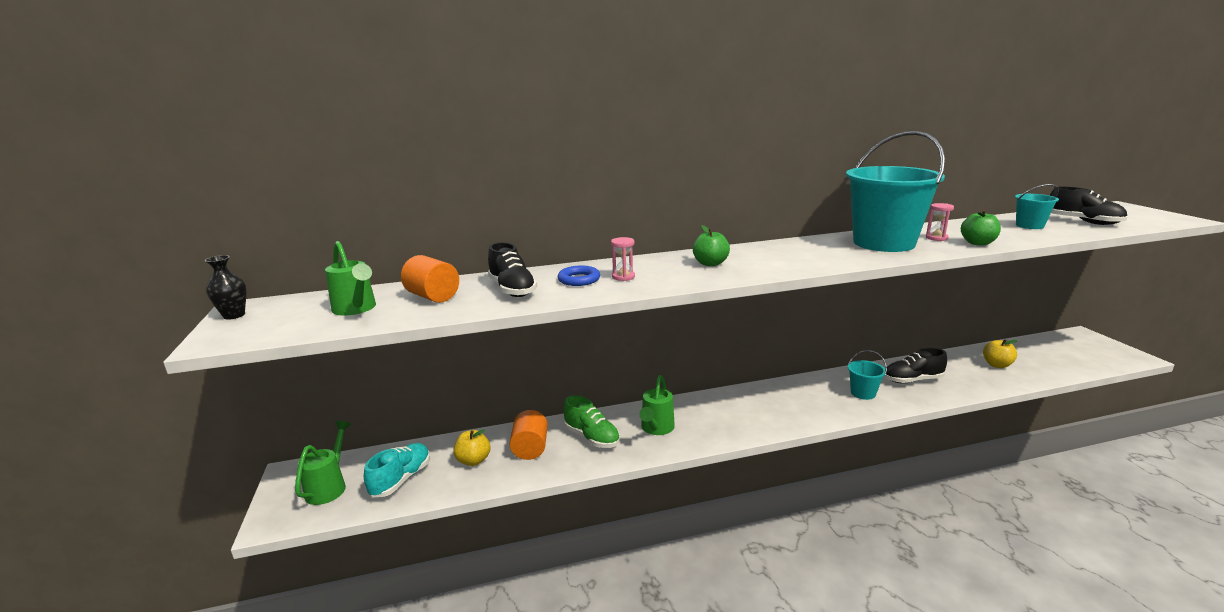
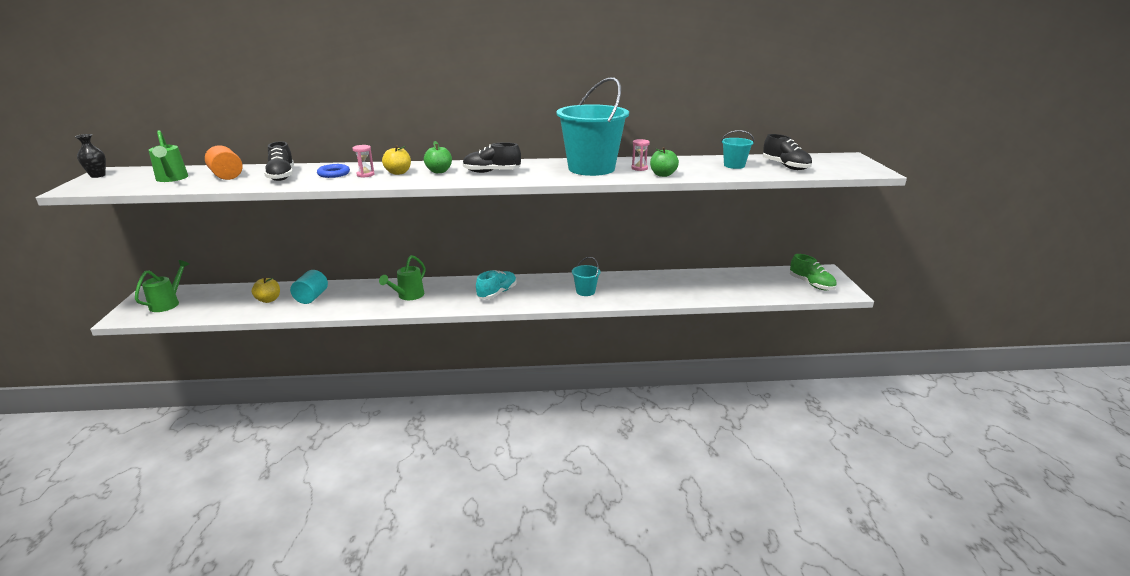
camera: 10 degrees right, 5 degrees up
(401, 479) = (215, 305): turquoise shoe -> turquoise shoe (497, 293)
(530, 448) = (311, 297): orange cylinder -> turquoise cylinder
(592, 437) = (358, 296): green shoe -> green shoe (811, 284)
(912, 380) = (635, 287): black shoe -> black shoe (491, 172)
(997, 365) = (718, 284): yellow apple -> yellow apple (398, 173)

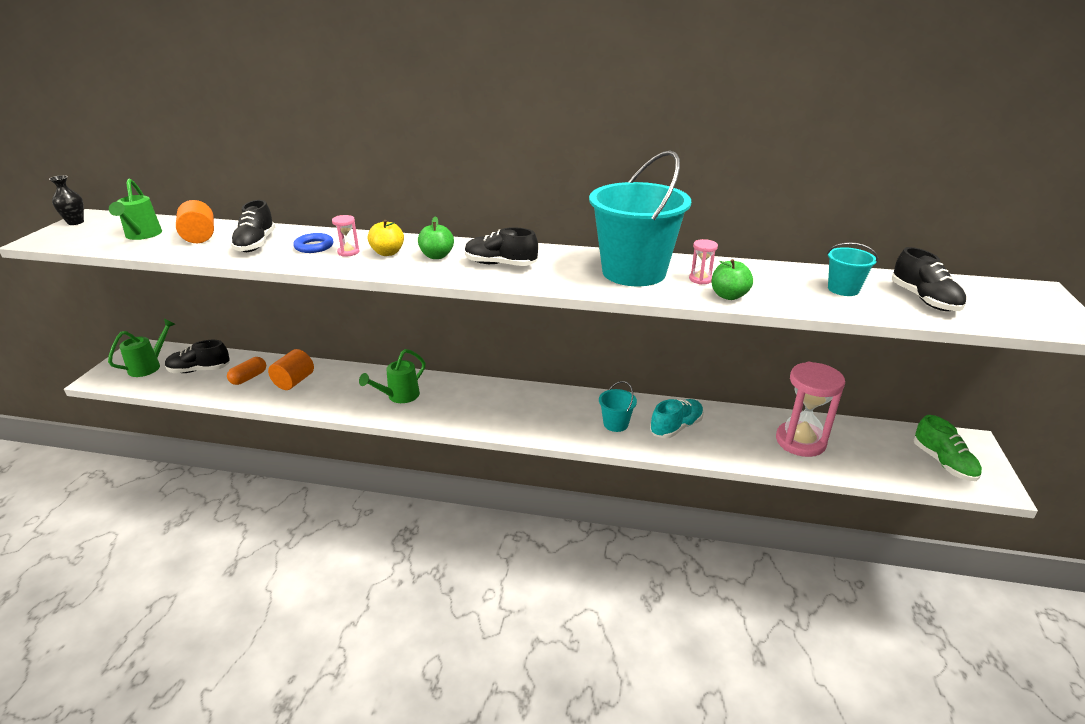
camera: 15 degrees right, 5 degrees up
(219, 300) = (199, 370): none -> black shoe
(268, 300) = (249, 378): yellow apple -> orange capsule
(311, 297) = (294, 381): turquoise cylinder -> orange cylinder
(497, 293) = (504, 409): turquoise shoe -> turquoise shoe (676, 427)
(717, 285) = (800, 441): none -> pink hourglass

